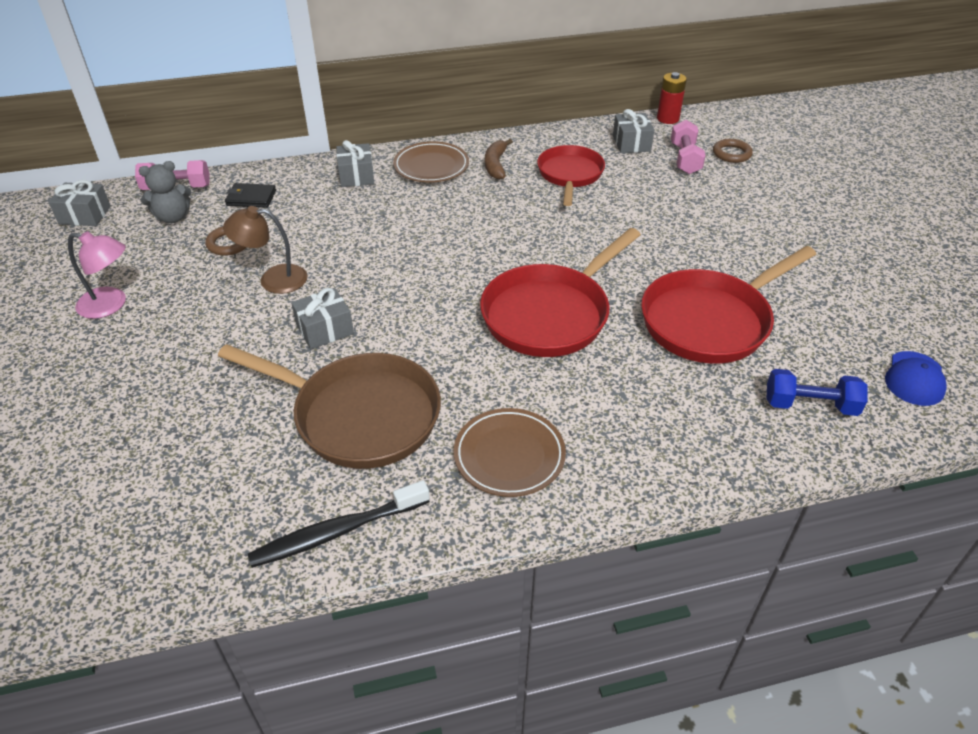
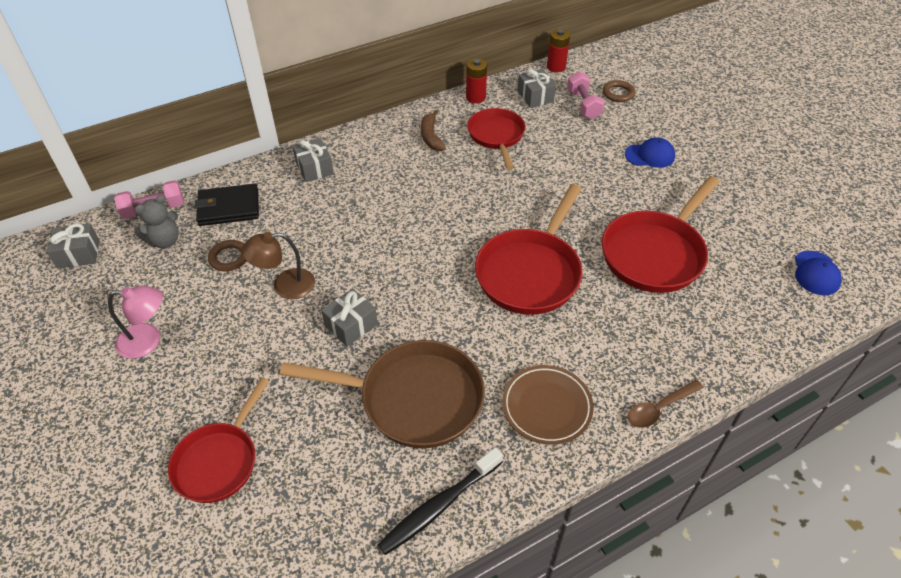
camera: 15 degrees left, 5 degrees up
(124, 432) = (219, 461): none -> red pan
(251, 198) = (228, 208): black wallet -> black wallet, size x1.51
(431, 166) = (376, 147): brown plate -> none
(562, 135) = (475, 97): none -> red battery
(647, 486) = (659, 408): none -> brown spoon
(745, 220) = (650, 155): none -> blue cap
(810, 405) = (751, 312): blue dumbbell -> none

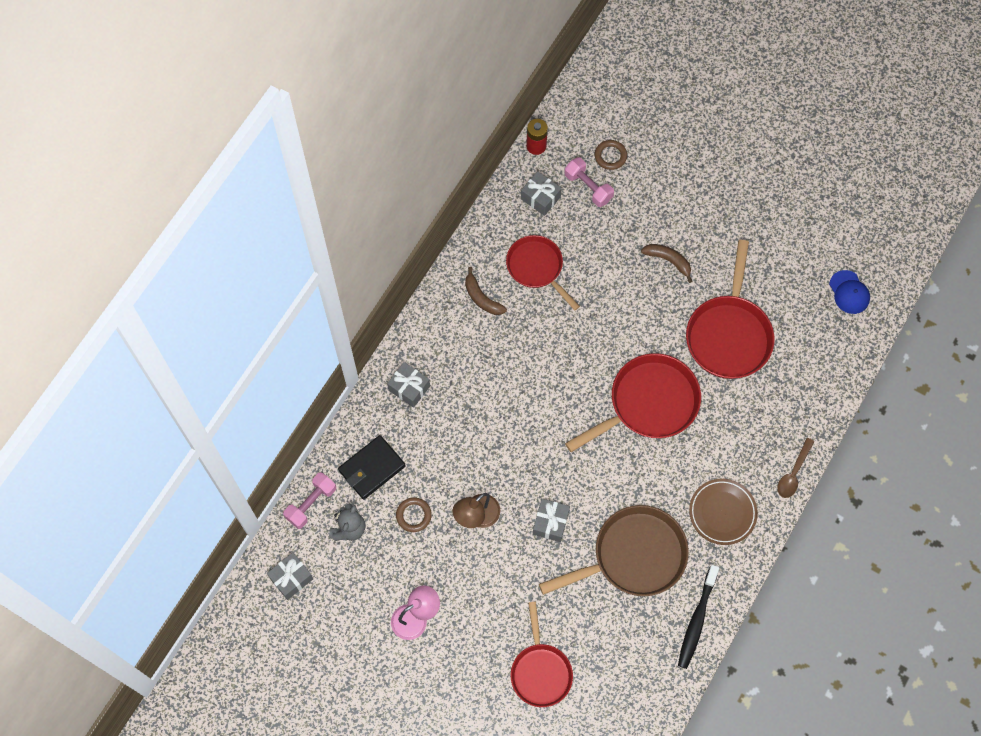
camera: 30 degrees left, 20 degrees up
(475, 97) = (489, 227): red battery -> none
(530, 272) = (648, 403): red pan -> red pan turned 120 degrees counterclockwise
(626, 176) = (668, 261): none -> brown banana
(650, 155) = (675, 225): blue cap -> none

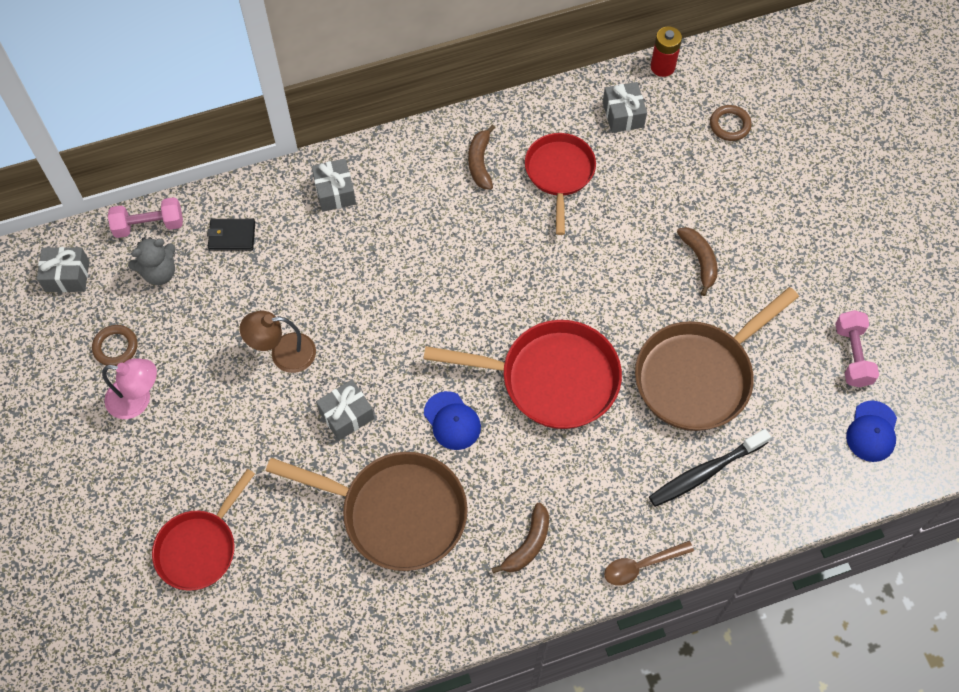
camera: 40 degrees right, 5 degrees down
(372, 468) = (232, 236): black wallet -> black wallet, size x0.66
(413, 515) = (227, 307): brown ring -> brown ring (115, 347)
(588, 187) = (680, 137): pink dumbbell -> pink dumbbell (852, 355)
(615, 476) = (452, 421): none -> blue cap
(697, 620) = (401, 629): black toothbrush -> black toothbrush (706, 472)
(722, 512) = (528, 544): brown plate -> brown banana
(729, 335) = (698, 376): red pan -> brown pan

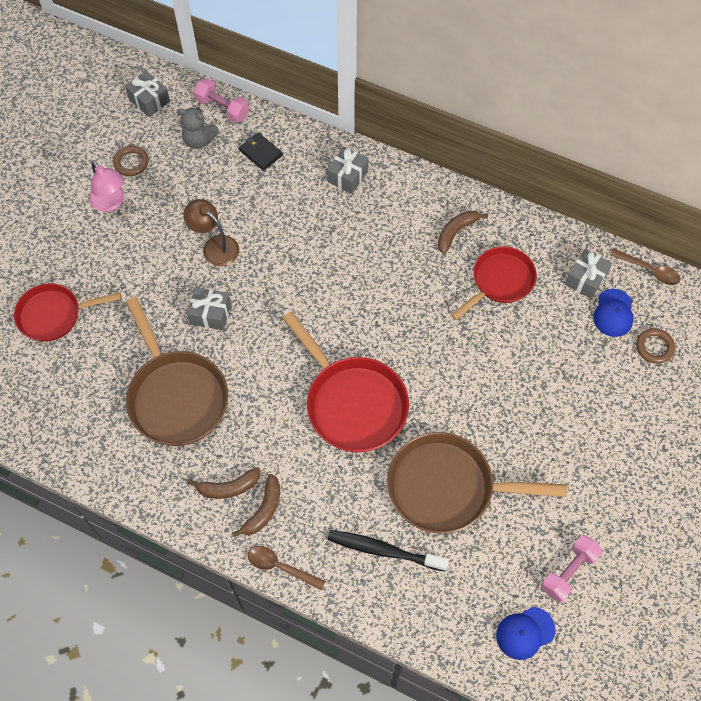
camera: 45 degrees right, 0 degrees up
(452, 421) = (266, 373): blue cap -> blue cap (613, 313)
(662, 67) = (649, 270): red battery -> brown spoon
(699, 261) = (532, 416): brown banana -> brown banana (263, 510)

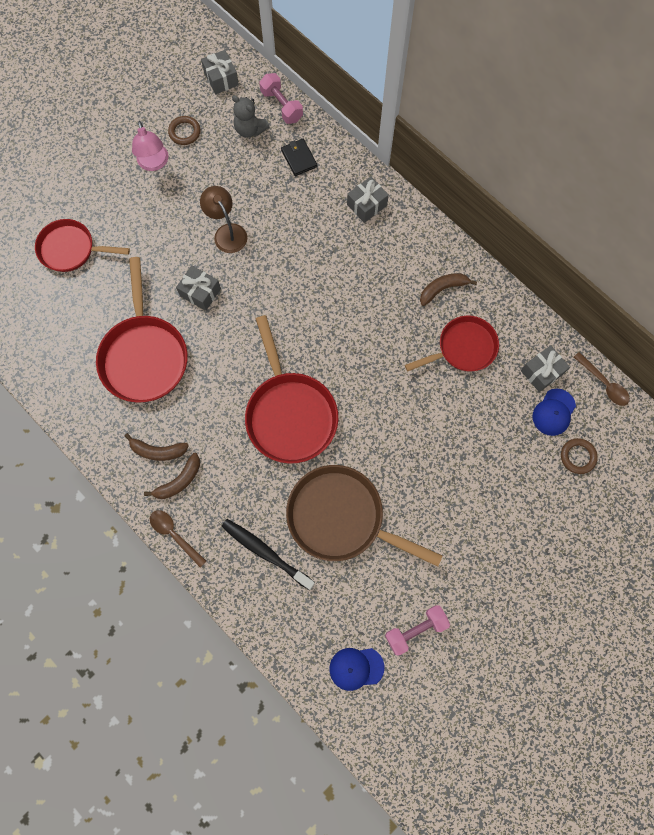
camera: 20 degrees right, 10 degrees up
(176, 396) = (144, 356): brown pan -> red pan

